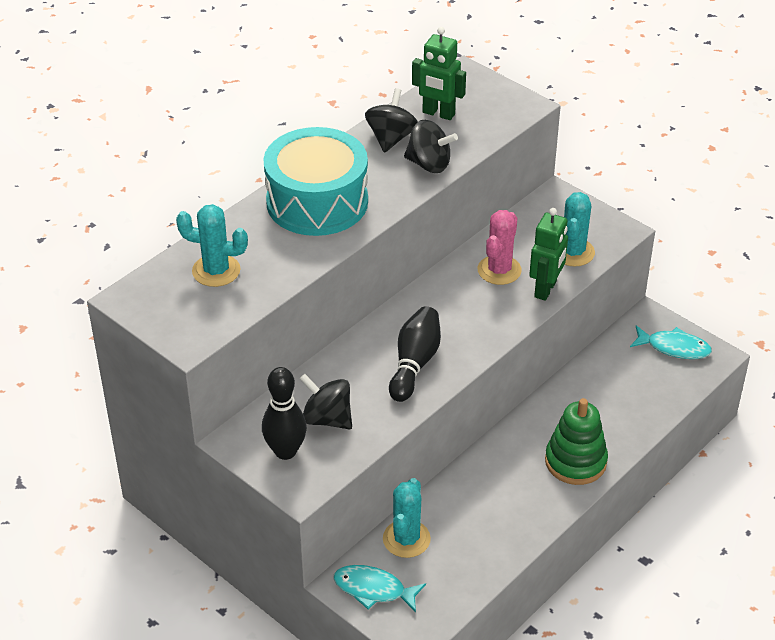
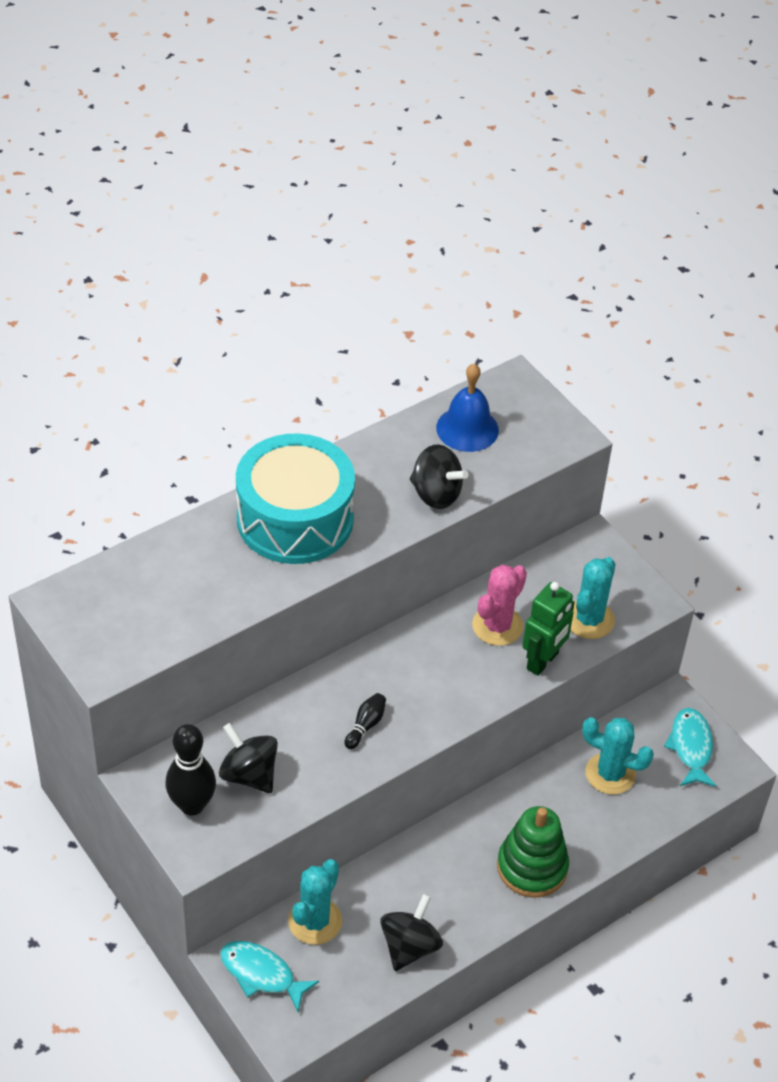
camera: 10 degrees right, 5 degrees up
(216, 271) = (158, 586): turquoise cactus -> turquoise cactus (610, 774)
(391, 138) = (403, 451): black spinning top -> black spinning top (409, 946)
(414, 363) = (365, 725): black bowling pin -> black bowling pin, size x0.52
(438, 113) = (467, 429): green robot -> blue bell
(674, 348) = (690, 747): turquoise fish -> turquoise fish turned 120 degrees counterclockwise

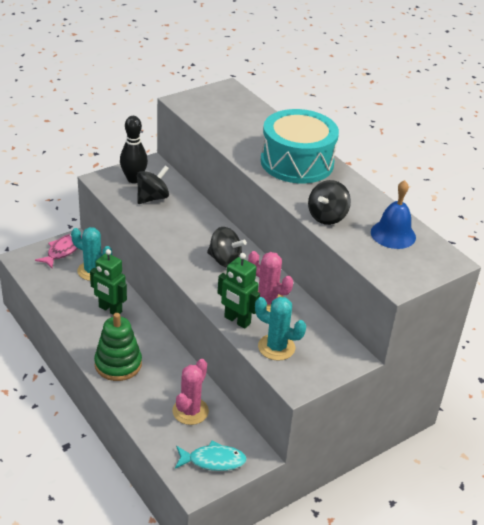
camera: 90 degrees right, 10 degrees down
(261, 974) = (63, 251): turquoise fish -> pink fish
(365, 725) = (185, 241): black bowling pin -> none
(409, 946) = (69, 307): black spinning top -> black spinning top (225, 260)
(411, 887) = (110, 309): none -> green robot
(610, 774) = (190, 411): turquoise cactus -> pink cactus

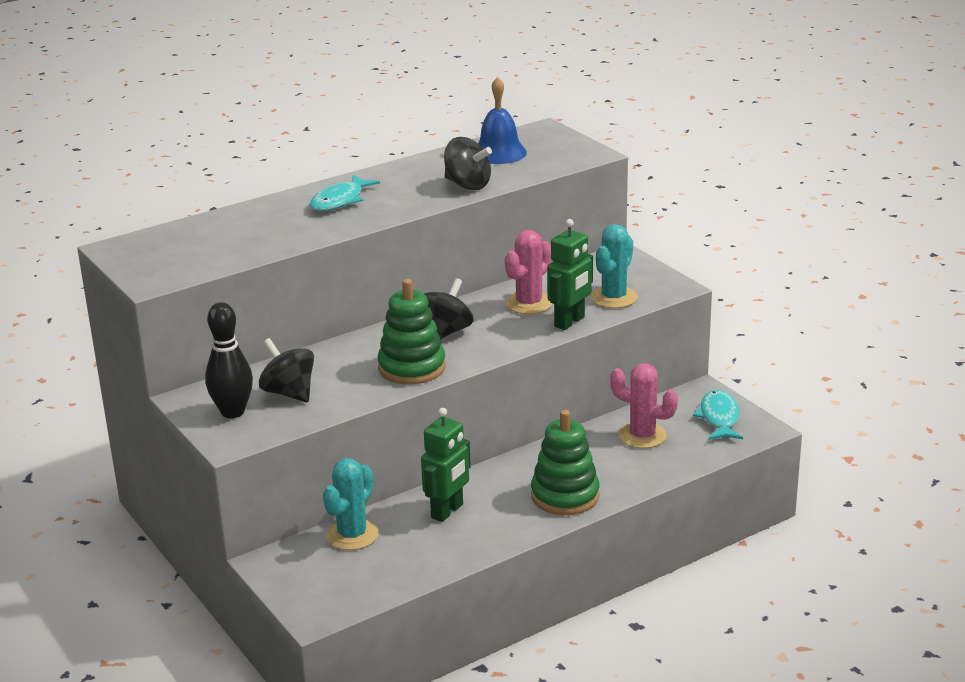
camera: 85 degrees left, 10 degrees down
(63, 251) = (296, 571): pink fish -> none
(177, 245) = (412, 368): none -> green stacking toy
(297, 162) = (340, 201): turquoise drum -> turquoise fish

